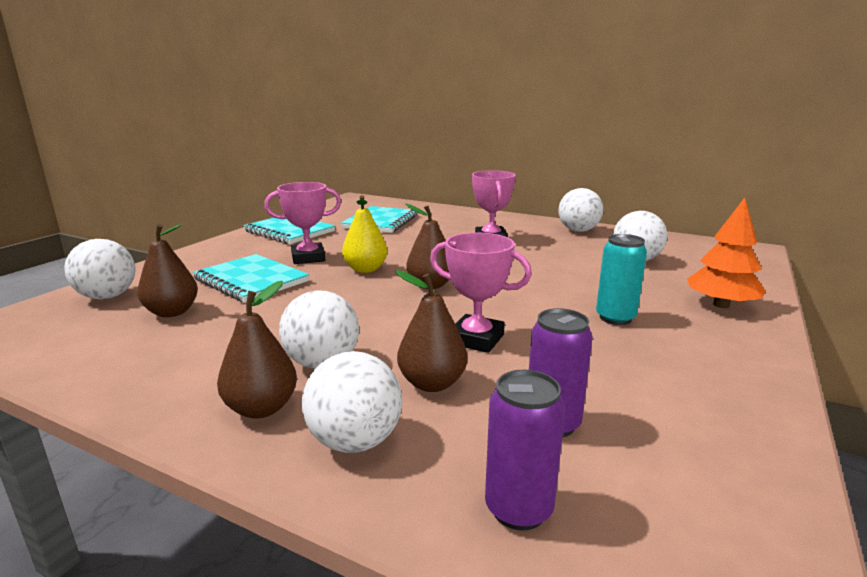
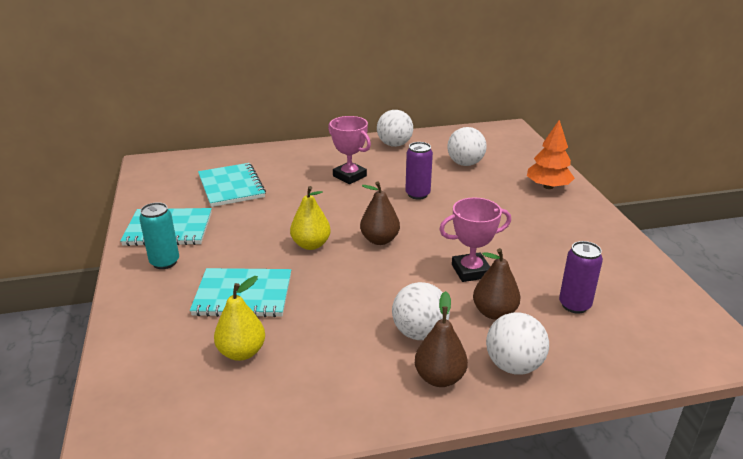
camera: 40 degrees left, 10 degrees up
(107, 296) = (151, 369): white ball -> none
(172, 312) = (242, 352): brown pear -> yellow pear
(308, 258) = (244, 252): pink trophy -> none
(518, 509) = (616, 353): purple can -> purple can (417, 194)
(615, 318) = (514, 220): turquoise can -> turquoise can (164, 262)

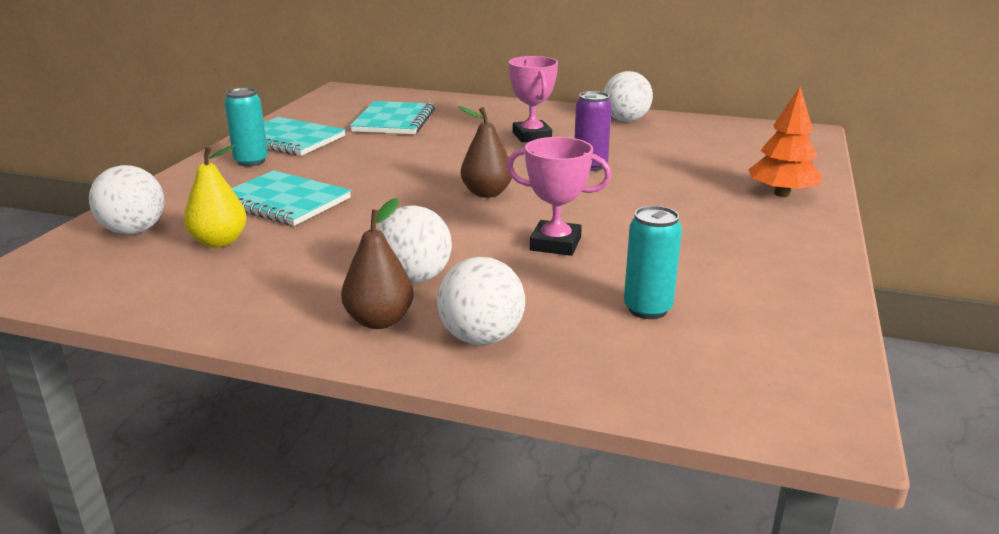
camera: 30 degrees right, 5 degrees down
(311, 245) = (406, 180): yellow pear -> none
(465, 164) = (693, 152): white ball -> white ball (134, 231)
(494, 312) = (529, 286): brown pear -> none
(574, 305) = (647, 309): purple can -> turquoise can

